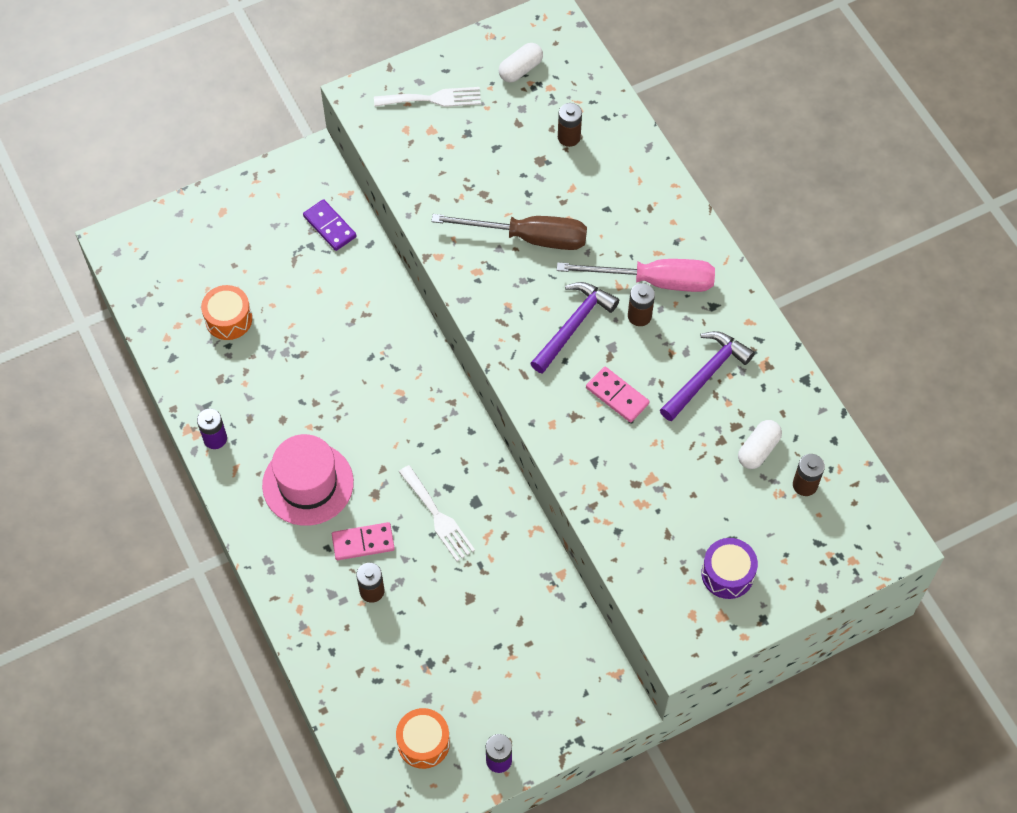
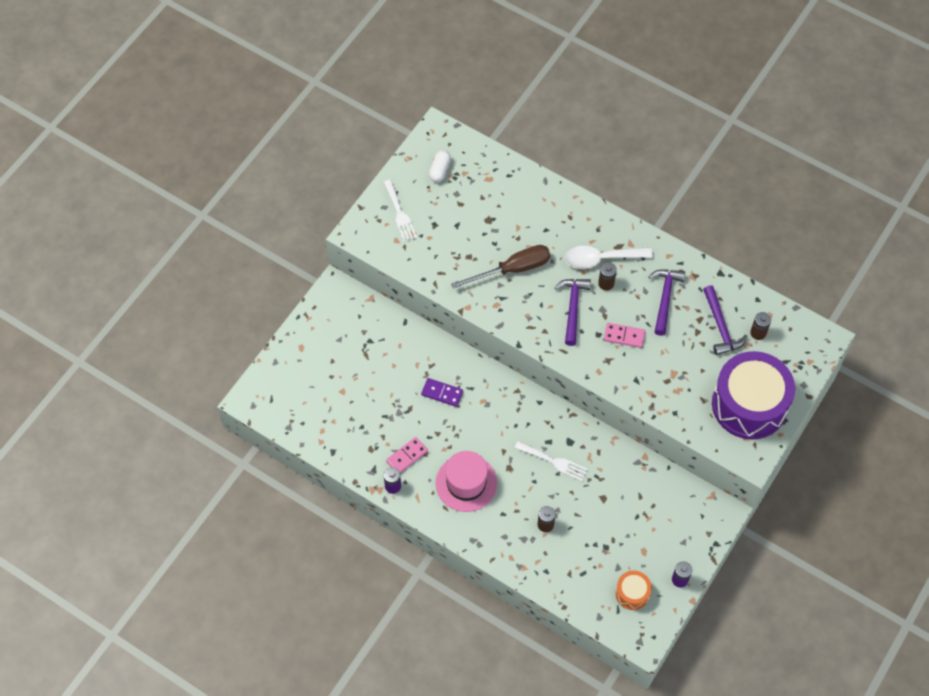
camera: 30 degrees left, 0 degrees up
(228, 319) = (351, 411): orange drum -> none
(330, 226) = (373, 323): purple domino -> purple domino (442, 393)
(363, 542) = (521, 499): pink domino -> pink domino (407, 456)
(433, 99) = (400, 214): white fork -> white fork turned 105 degrees clockwise
(569, 137) = (495, 198): brown battery -> none
(654, 281) = (601, 259): pink screwdriver -> white spoon
(727, 574) = (749, 404): purple drum -> purple drum, size x2.24
(758, 450) = (720, 326): white capsule -> purple hammer

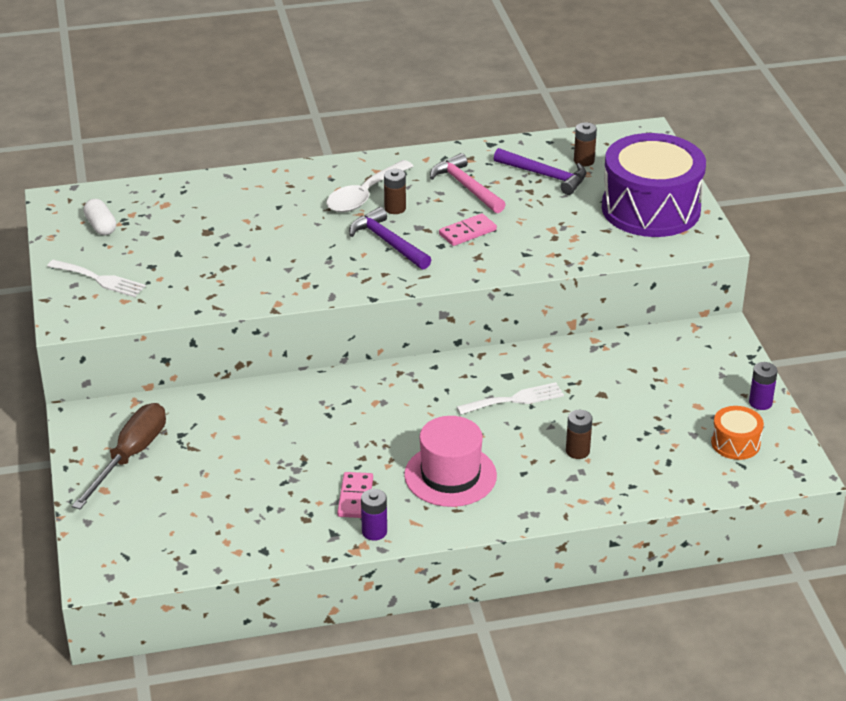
camera: 45 degrees left, 25 degrees down
(442, 393) = (322, 424): purple domino -> none
(512, 269) = (285, 251): brown screwdriver -> brown screwdriver (130, 456)
(665, 299) = (466, 187): purple hammer -> pink hammer

